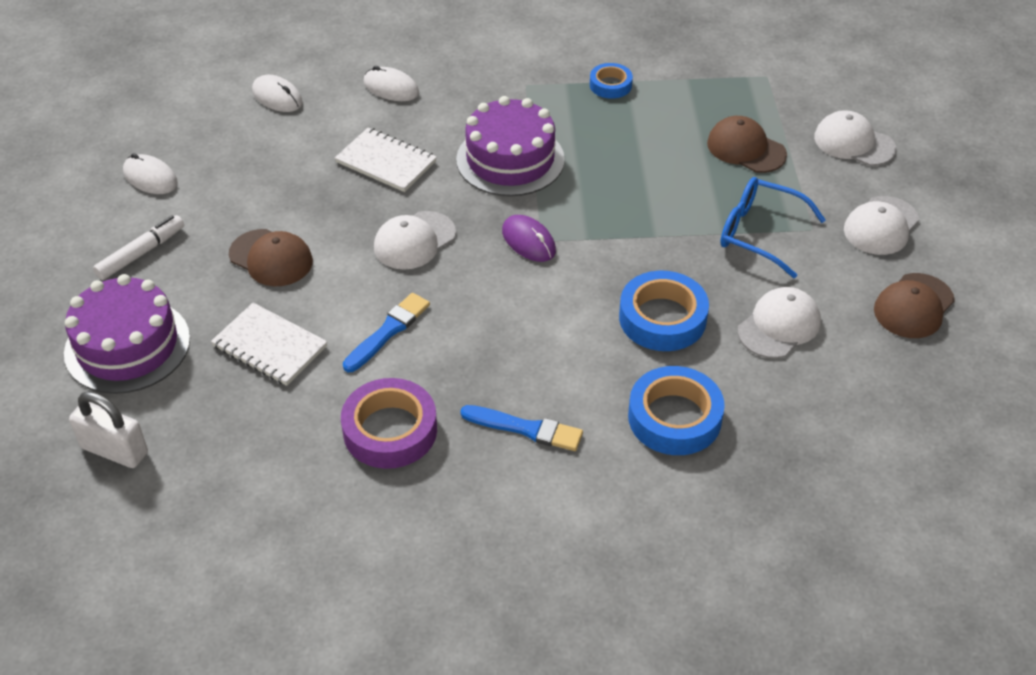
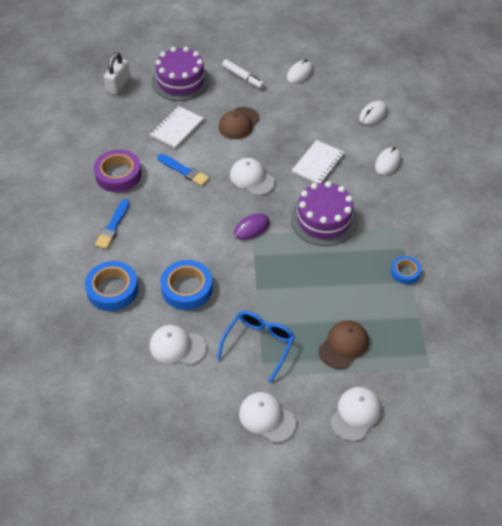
camera: 90 degrees right, 5 degrees up
(779, 326) = (177, 346): white cap -> white cap turned 150 degrees clockwise
(913, 306) = (190, 425): brown cap -> none

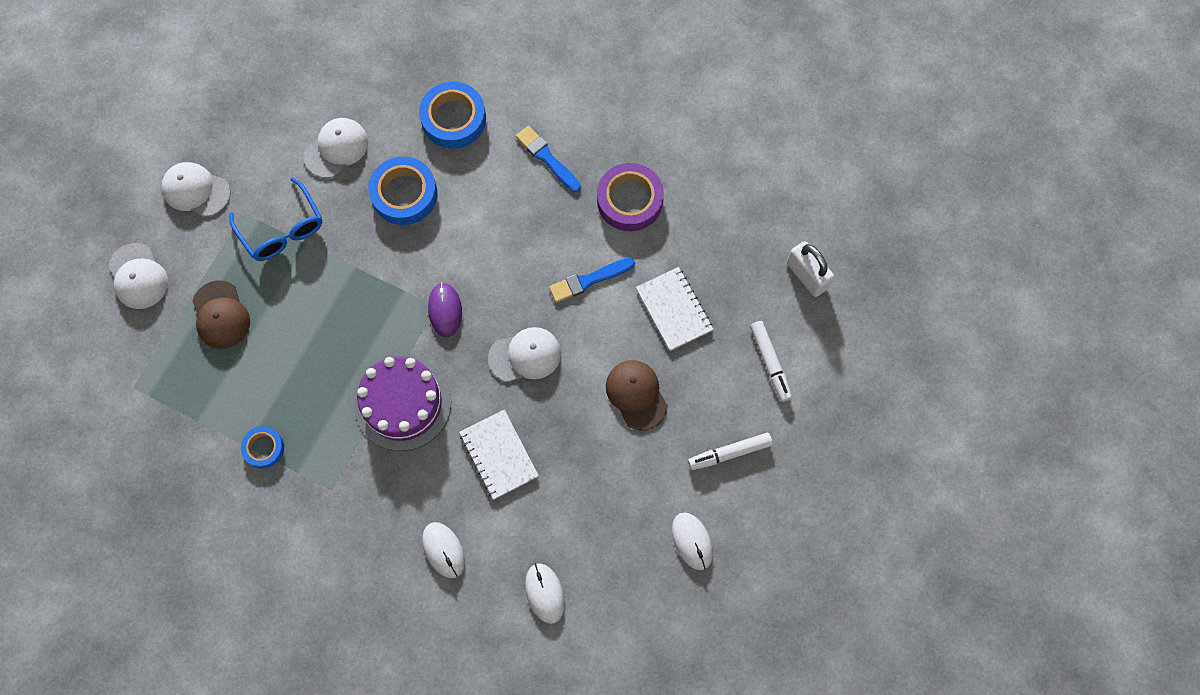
camera: 120 degrees right, 20 degrees up
(180, 81) = (770, 362): purple cake -> white marker
(267, 418) = (196, 190): white cap -> white cap turned 135 degrees counterclockwise

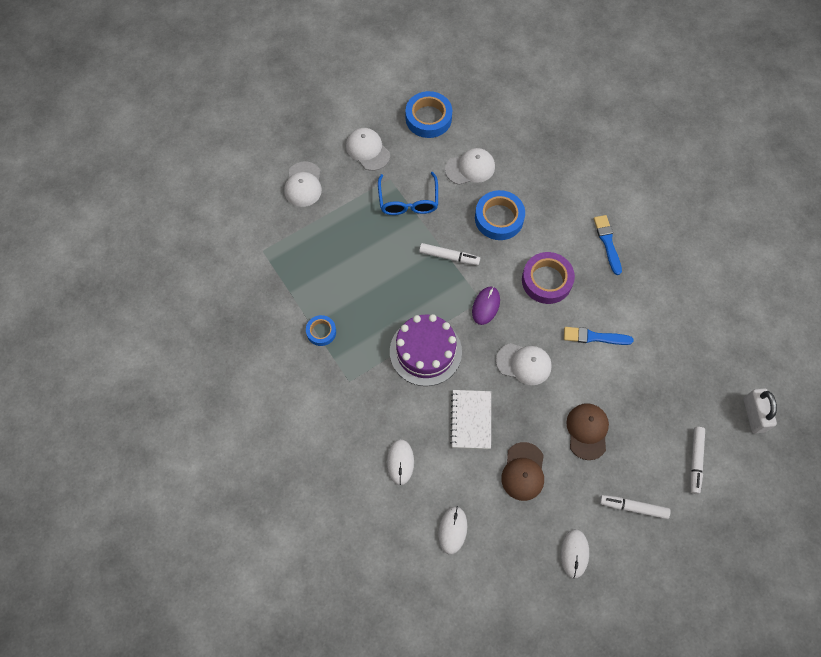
camera: 30 degrees right, 5 degrees down
(221, 315) = (340, 234): brown cap -> brown cap (523, 471)
(369, 273) = (449, 256): none -> white marker
(453, 119) = (557, 187): blue tape -> blue tape (428, 118)
(629, 200) = (650, 299): purple tape -> purple tape (546, 280)
(674, 310) = (644, 388): white notebook -> none

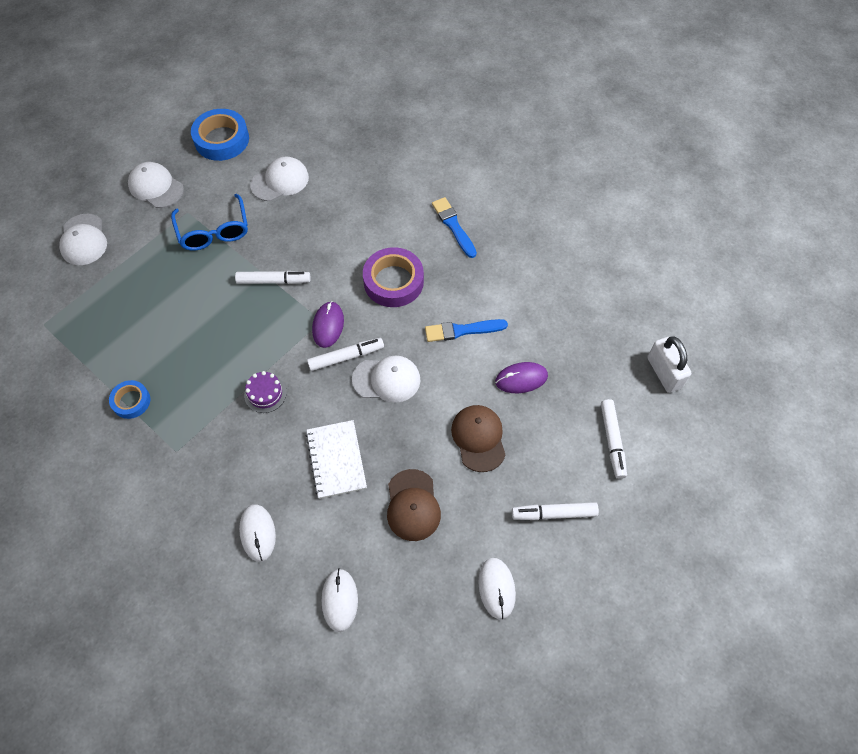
camera: 15 degrees left, 5 degrees down
(425, 351) = (265, 393): purple cake -> purple cake, size x0.47
(495, 336) = (345, 357): none -> white marker
(499, 218) = (324, 227): blue tape -> none
(633, 390) = (521, 379): none -> purple mouse

